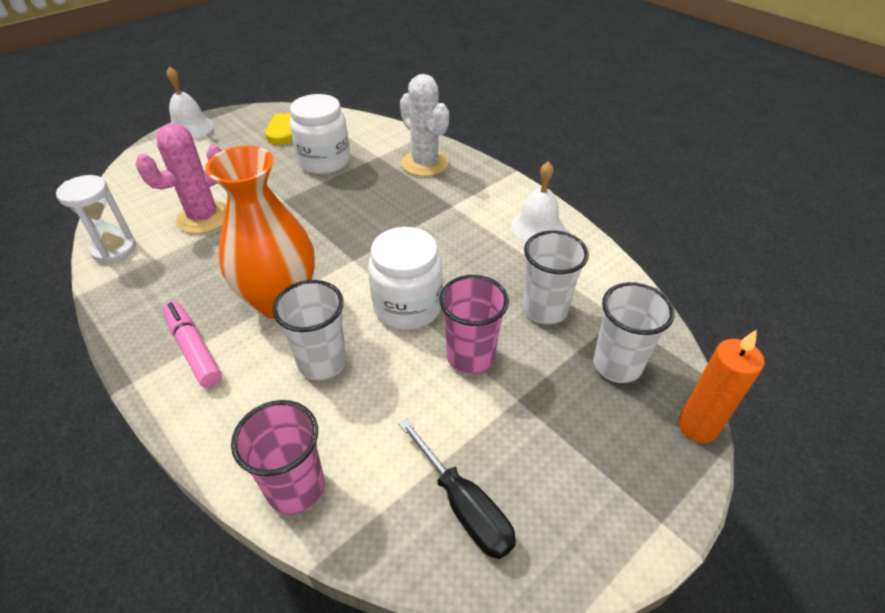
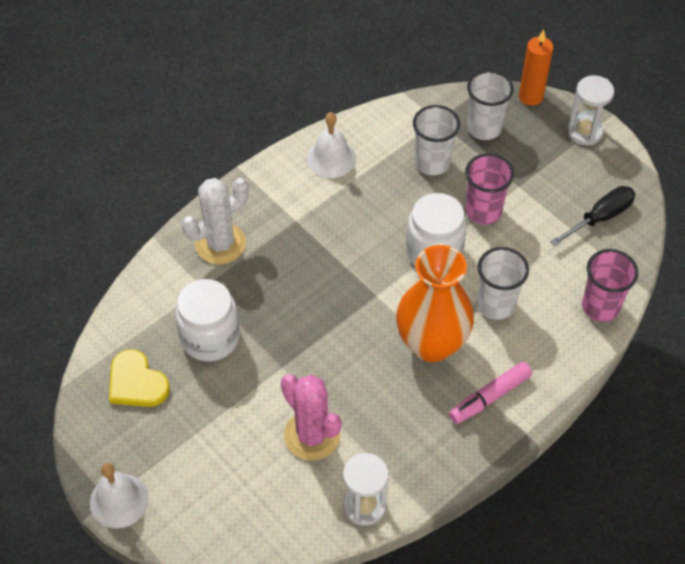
camera: 90 degrees left, 10 degrees up
(644, 500) = (584, 132): none -> white hourglass

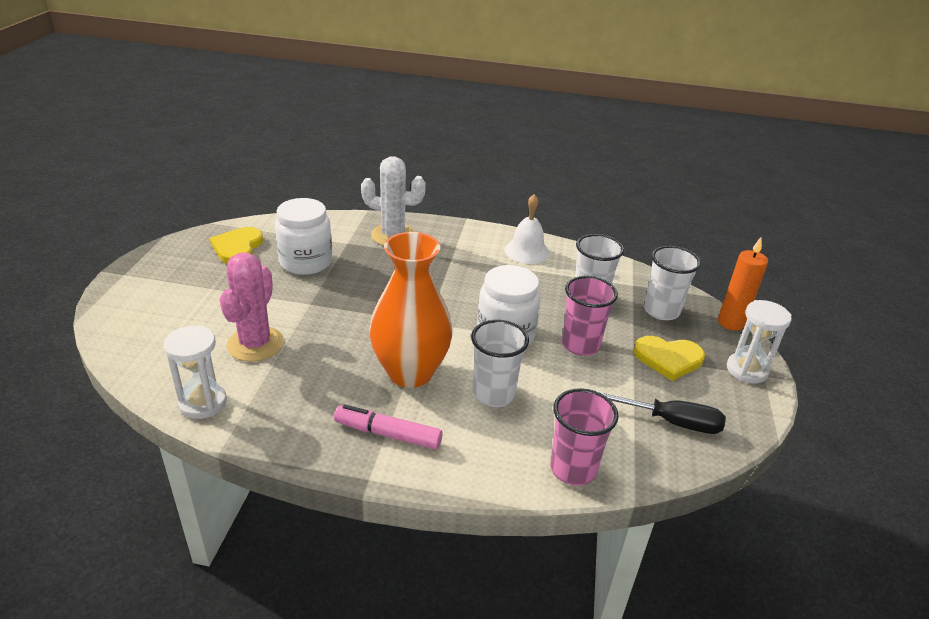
camera: 50 degrees right, 20 degrees down
(119, 500) = (126, 278): white bell -> none
(539, 168) = (668, 359): none -> yellow heart

